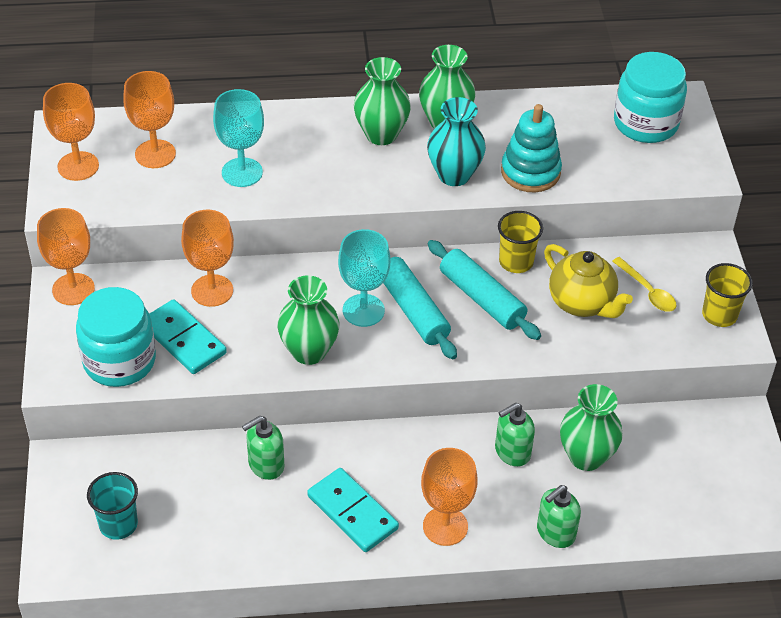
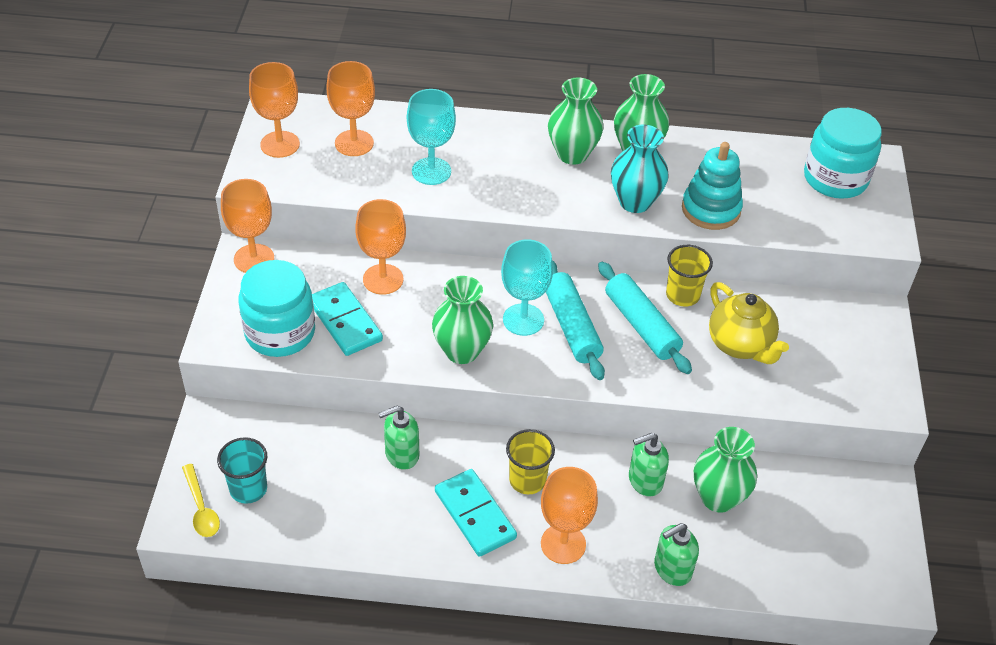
camera: 10 degrees right, 0 degrees up
(647, 291) = (808, 343): yellow spoon -> yellow spoon (201, 508)
(719, 315) = (878, 377): yellow cup -> yellow cup (527, 480)

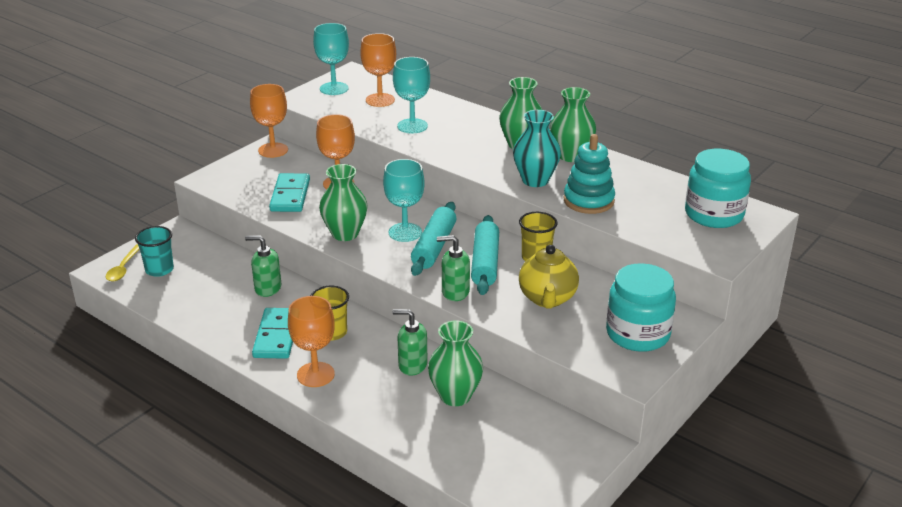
camera: 35 degrees right, 15 degrees down
(280, 144) = (334, 88): orange goblet -> turquoise goblet
(280, 332) = (246, 188): turquoise jar -> turquoise jar (637, 334)
(672, 569) = (374, 420): green soap dispenser -> green soap dispenser (455, 292)

